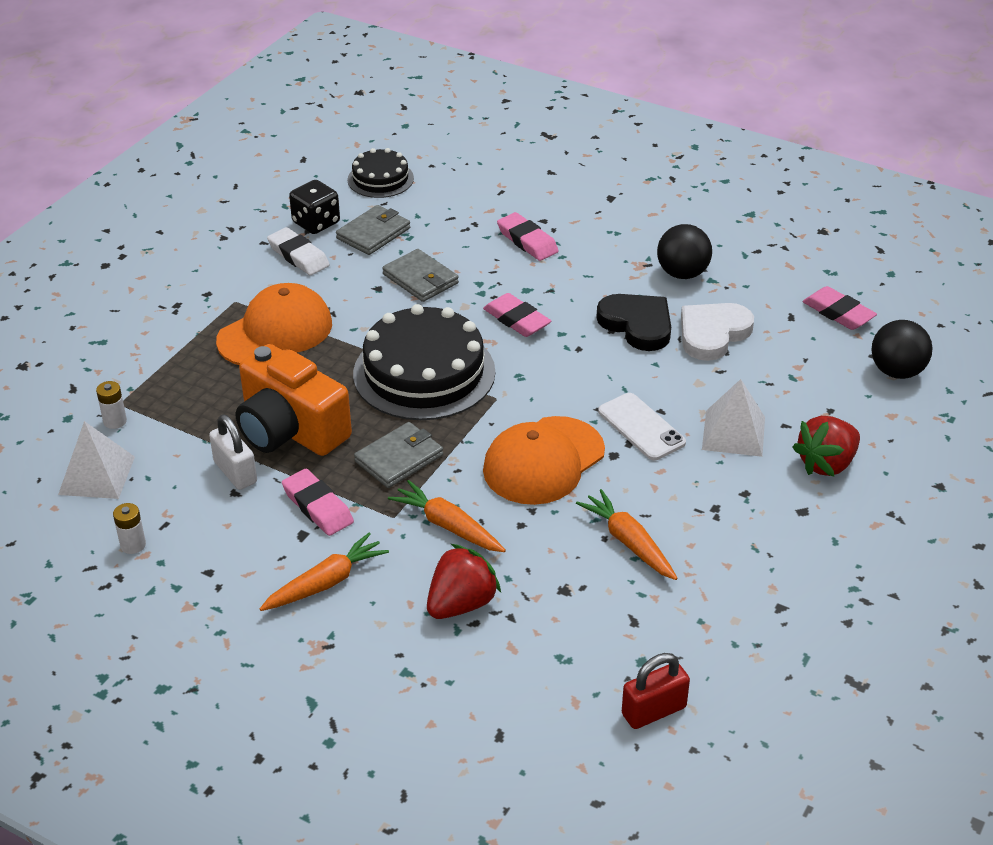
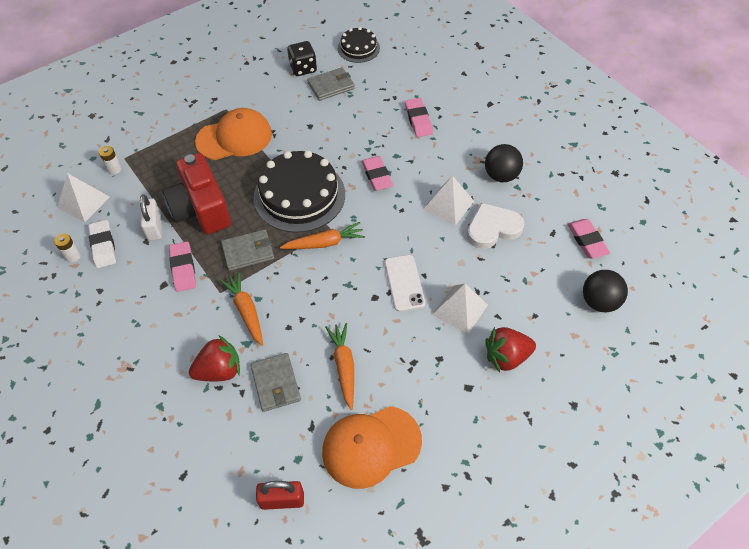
camera: 25 degrees right, 15 degrees up
(290, 430) = (201, 209): orange camera -> red camera
(298, 256) = (279, 88): white eraser -> white eraser (103, 246)
(326, 582) = (155, 324): orange carrot -> orange carrot (324, 243)
(420, 279) = (338, 127): grey wallet -> grey wallet (276, 383)
(543, 461) = (329, 285): orange cap -> orange cap (371, 446)
(637, 324) = (448, 205): black heart -> white pyramid

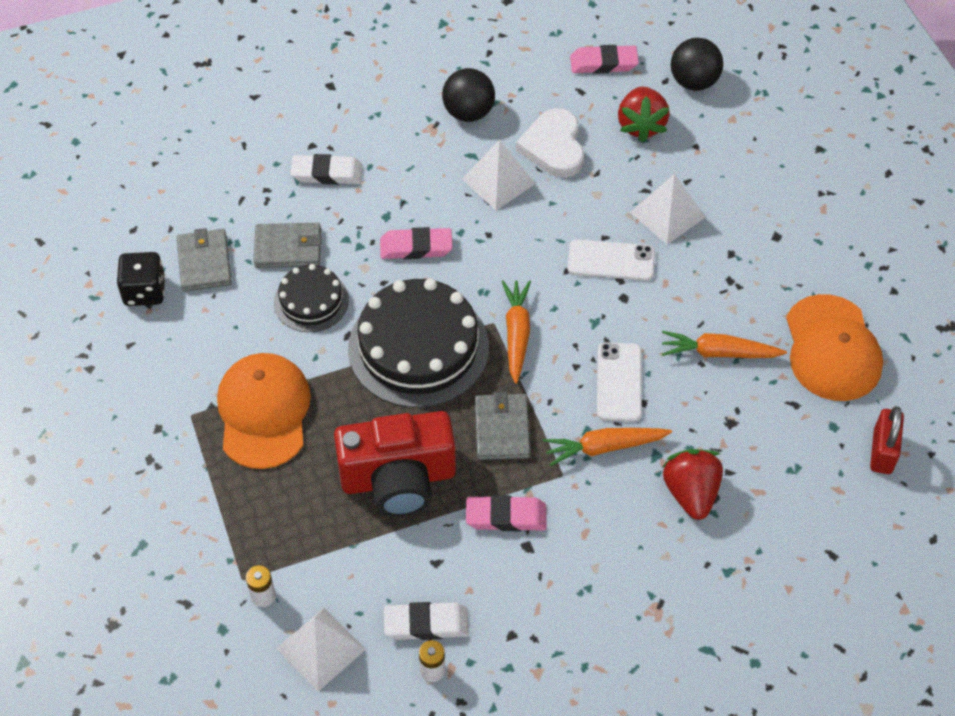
camera: 75 degrees left, 0 degrees up
(154, 227) = (413, 547): white padlock -> none
(276, 383) = (725, 431): grey wallet -> grey wallet (288, 248)
(301, 309) = (619, 382): none -> white phone
(358, 48) = (133, 208): black cake -> black cake (311, 301)
(418, 120) = (327, 173): pink eraser -> white eraser
(506, 357) = (745, 189): red strawberry -> red strawberry (641, 125)

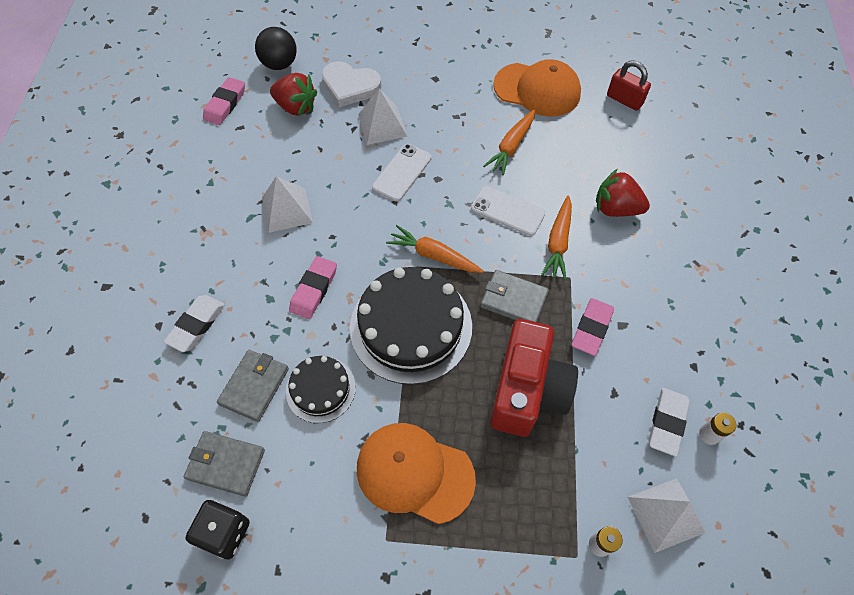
camera: 65 degrees left, 5 degrees up
(468, 113) = (208, 202): black ball -> none
(553, 147) = (279, 163): white heart -> white heart (350, 86)

